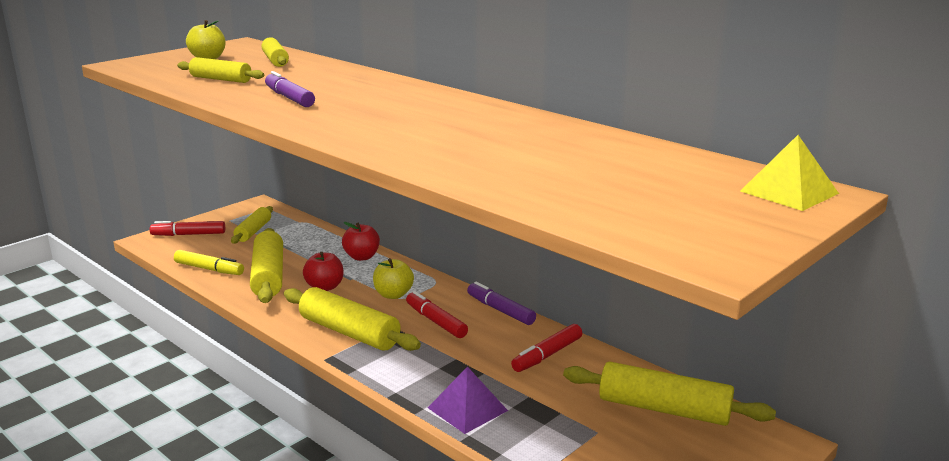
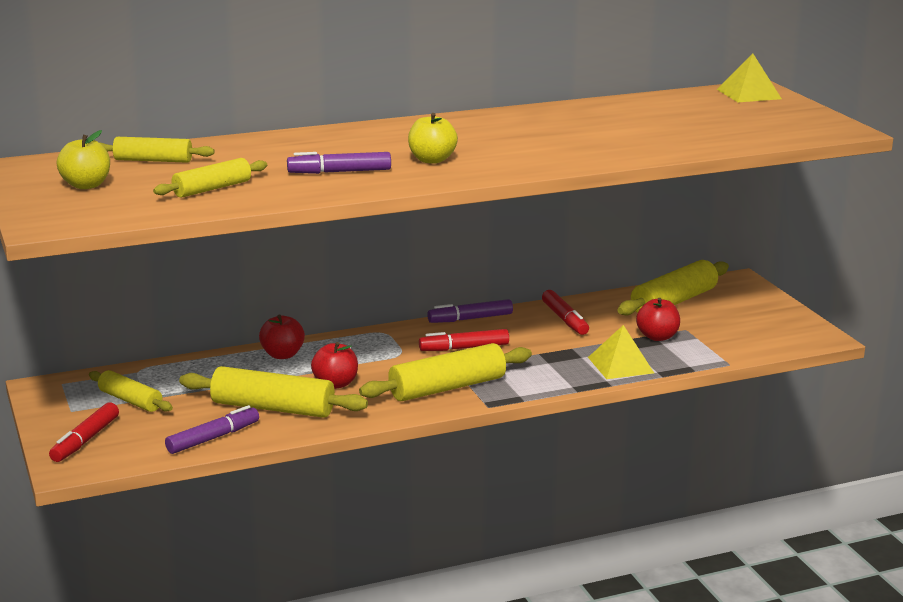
camera: 65 degrees left, 0 degrees up
(209, 269) = (212, 438): yellow marker -> purple marker
(393, 295) = (389, 355): yellow apple -> yellow apple (431, 160)
(467, 409) = (620, 365): purple pyramid -> yellow pyramid
(558, 417) = (657, 337): none -> red apple

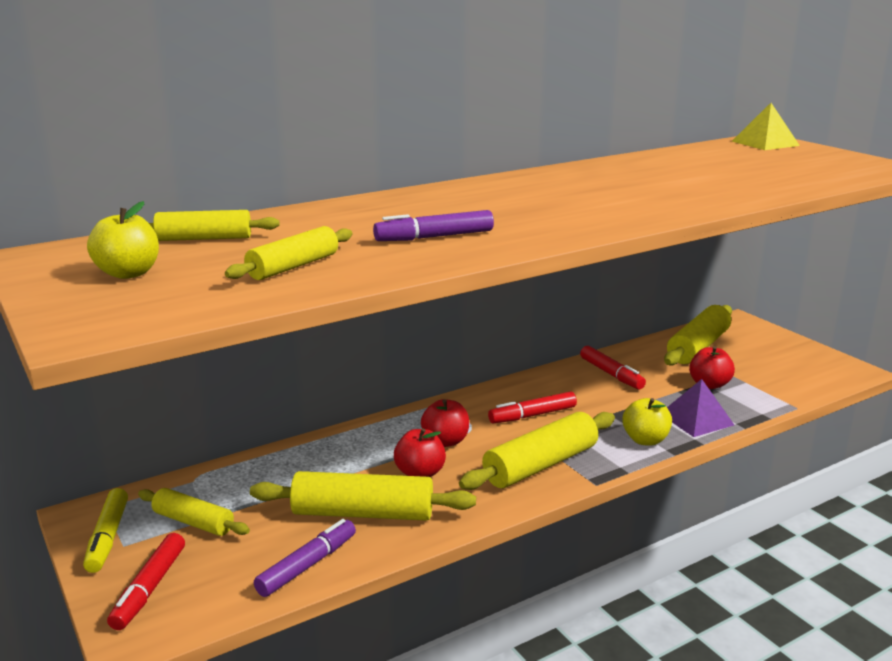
camera: 10 degrees left, 0 degrees up
(60, 404) = (108, 537): none -> yellow marker
(282, 355) = (348, 442): red apple -> red apple (445, 441)
(431, 160) = (527, 218): yellow apple -> yellow apple (645, 440)
(470, 319) = (521, 382): purple marker -> none
(620, 365) = (696, 419): yellow pyramid -> purple pyramid

